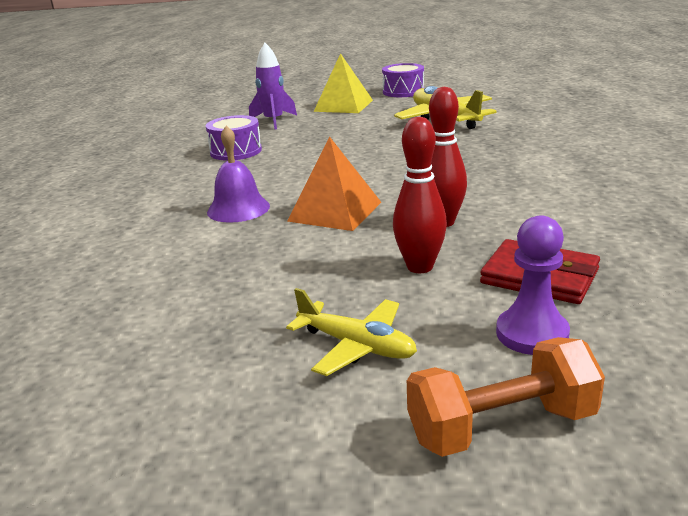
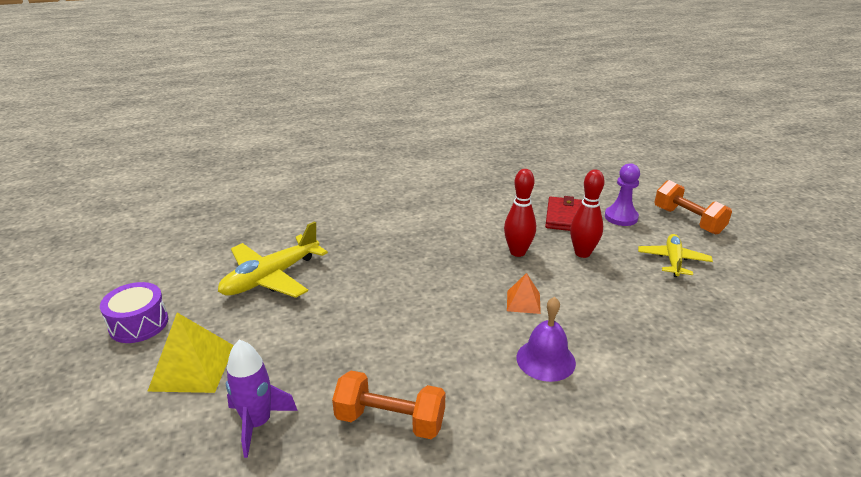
camera: 110 degrees left, 5 degrees up
(236, 151) = (390, 421): purple drum -> orange dumbbell
(335, 211) = (523, 302): orange pyramid -> orange pyramid, size x0.58

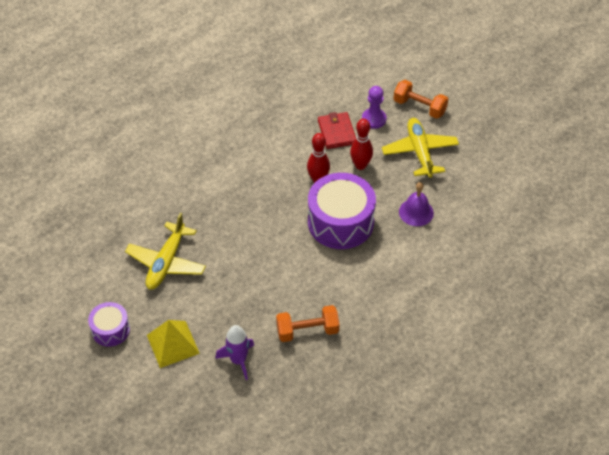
camera: 25 degrees left, 20 degrees up
(523, 302) = (340, 222): orange pyramid -> purple drum
(545, 360) = (371, 261): purple bell -> purple bell (416, 212)
(673, 261) = (420, 152): yellow plane -> yellow plane, size x1.57

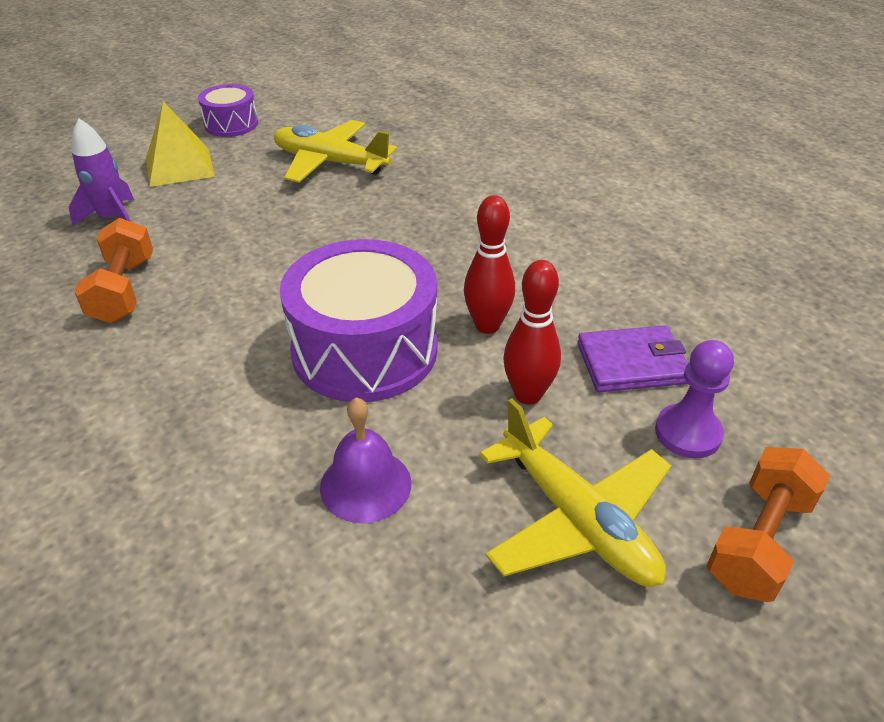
camera: 95 degrees right, 10 degrees down
(337, 132) = (632, 363): red wallet -> purple wallet
(420, 152) = (577, 519): yellow plane -> yellow plane turned 60 degrees clockwise

